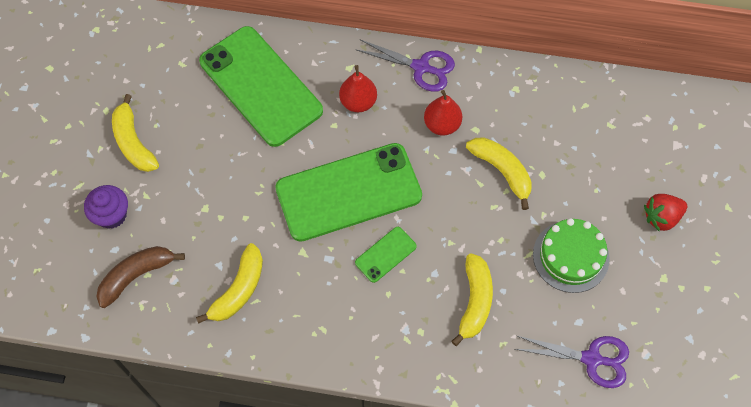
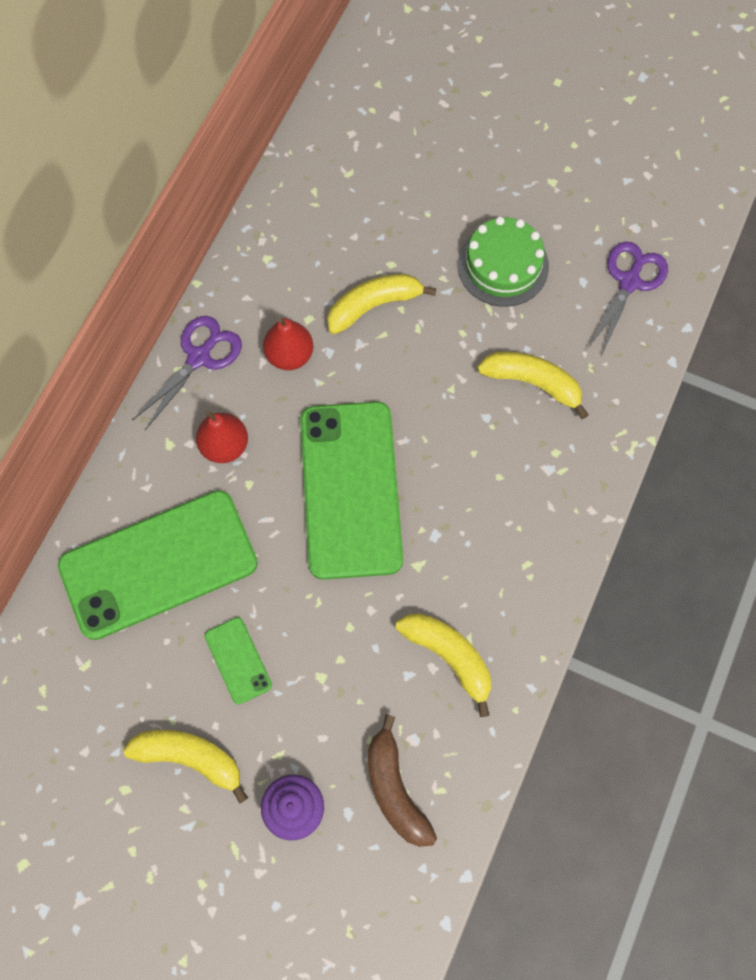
camera: 75 degrees left, 5 degrees up
(133, 142) = (190, 758): yellow banana -> yellow banana turned 150 degrees counterclockwise
(385, 254) = (447, 466): green phone -> green phone (238, 660)
(661, 217) = (479, 160): red strawberry -> none

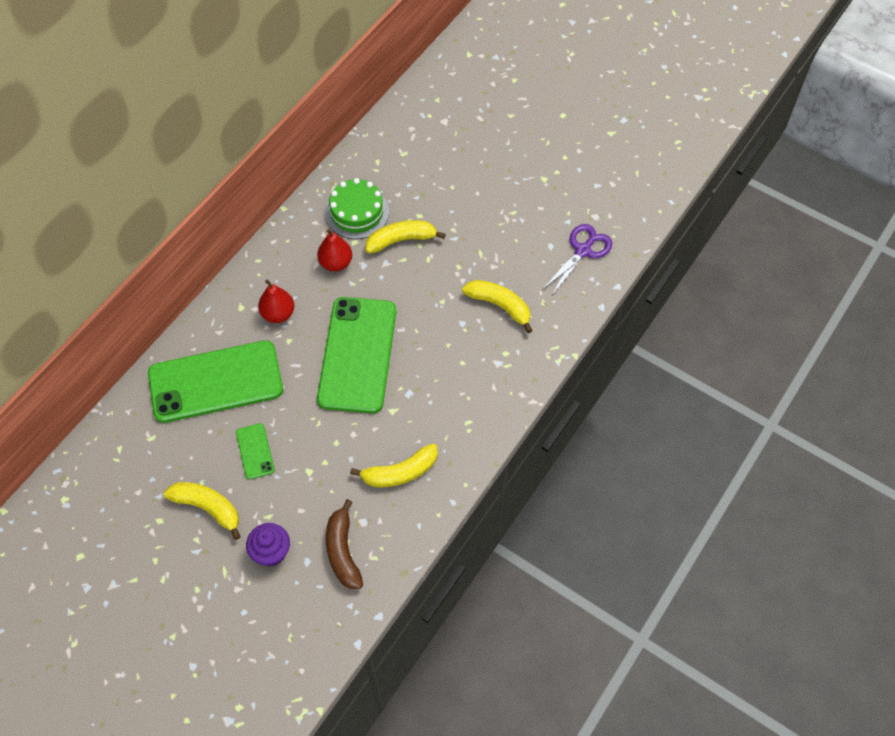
camera: 10 degrees right, 10 degrees down
(199, 357) = (274, 255): purple scissors -> none
(449, 656) = (400, 472): yellow banana -> yellow banana turned 105 degrees clockwise
(503, 265) = (496, 227): green cake -> green cake (357, 212)

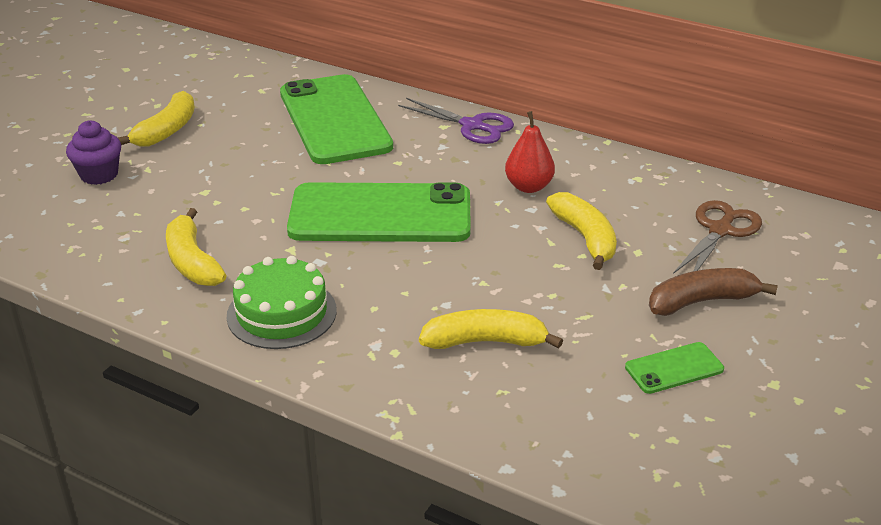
camera: 85 degrees right, 25 degrees down
(255, 451) = (237, 153): green phone -> green phone (674, 368)
(278, 314) = (438, 151): red pear -> none
(343, 551) = (85, 224): brown banana -> brown banana (701, 301)
(357, 212) = (621, 197): green cake -> green cake (281, 313)
(402, 169) = (720, 230): none -> brown scissors
(500, 306) = (485, 341): yellow banana -> yellow banana turned 120 degrees counterclockwise
(583, 251) = (627, 439): purple scissors -> purple scissors (472, 126)

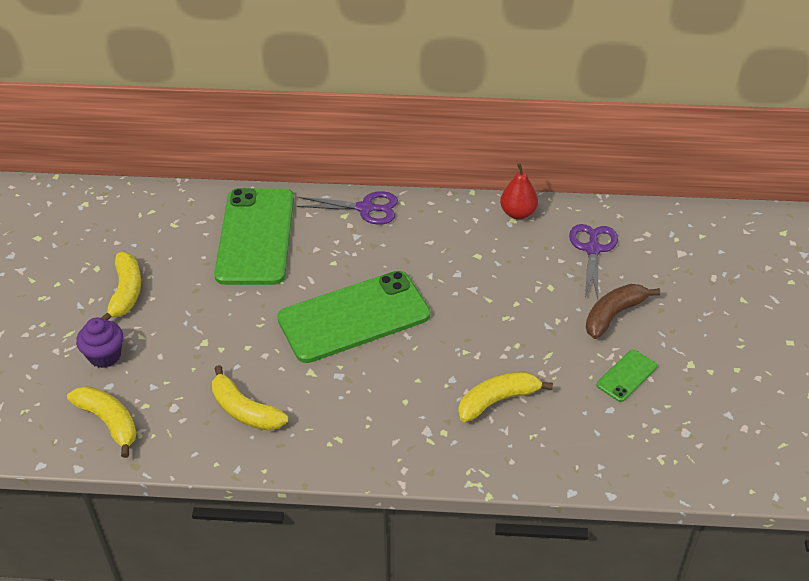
camera: 25 degrees left, 10 degrees up
(281, 313) = (344, 430): green cake -> none
(335, 120) = (256, 236): green phone -> green phone turned 45 degrees clockwise
(529, 187) = (443, 254): red pear -> red pear (518, 213)
(585, 238) = (509, 287): yellow banana -> yellow banana (109, 422)
(720, 230) = (592, 249): brown scissors -> purple scissors

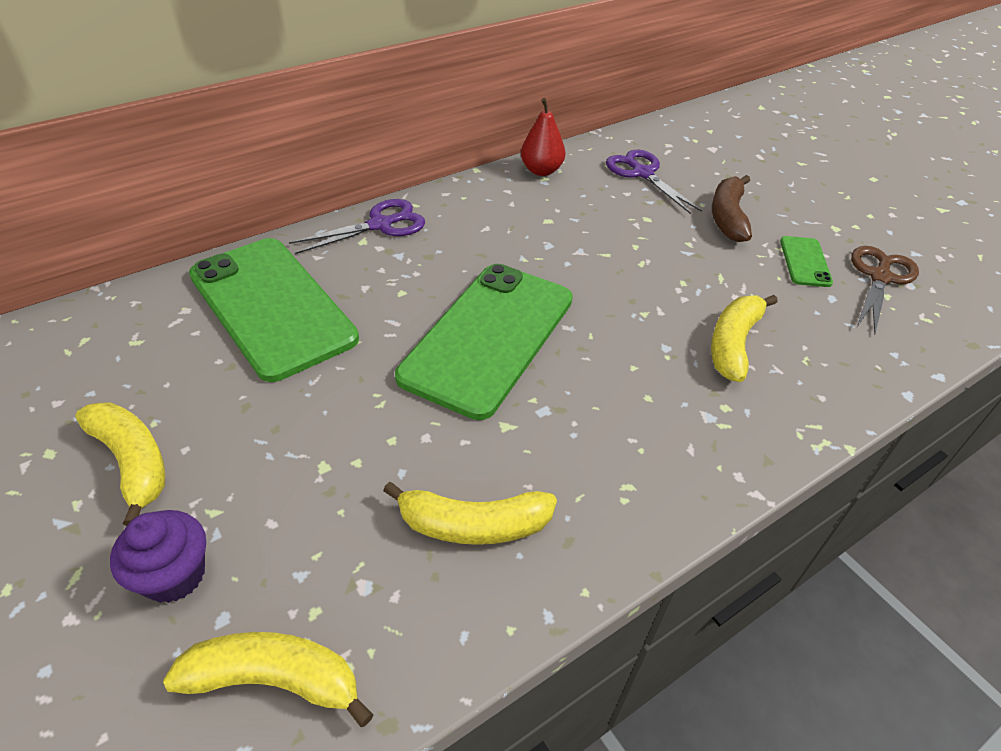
camera: 40 degrees left, 0 degrees up
(669, 415) = (880, 277): none -> brown scissors

